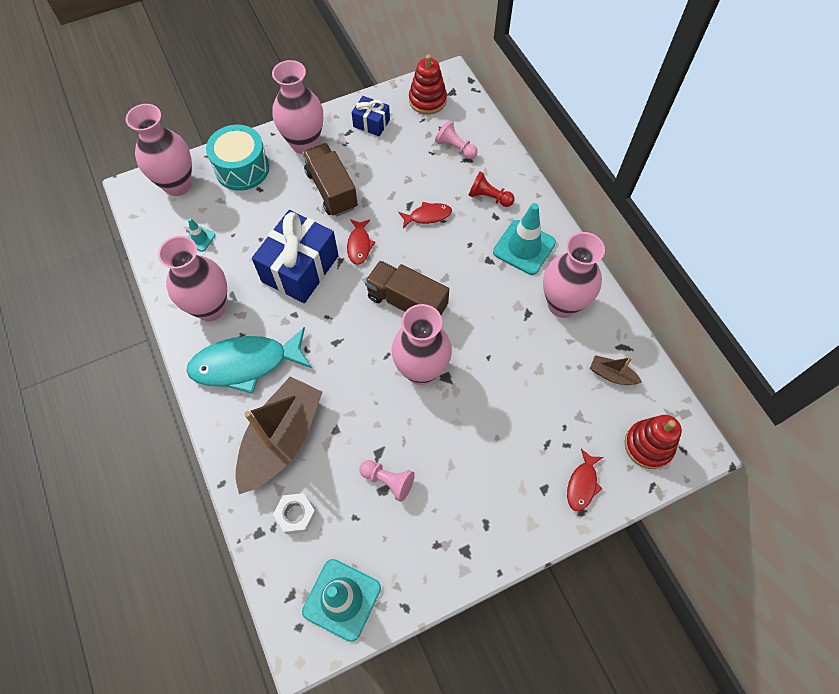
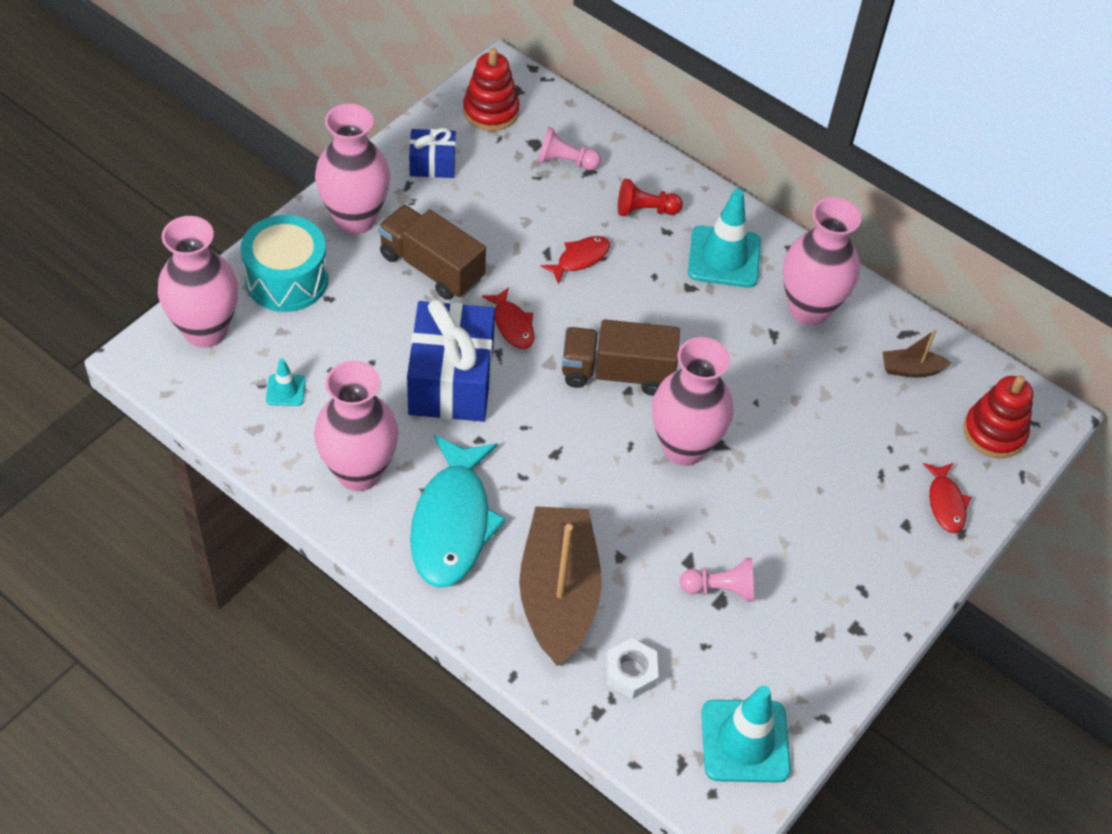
camera: 30 degrees left, 10 degrees down
(245, 364) = (452, 523): turquoise fish -> turquoise fish turned 45 degrees counterclockwise

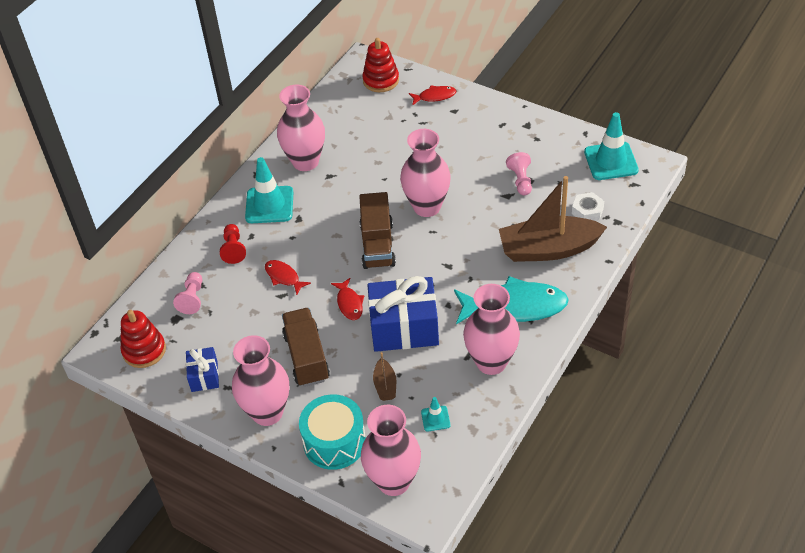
camera: 90 degrees left, 5 degrees down
(431, 267) = (306, 357): brown truck -> brown truck turned 135 degrees clockwise
(512, 325) = (349, 303): red fish -> red fish turned 105 degrees clockwise
(911, 369) = (343, 115): brown boat -> brown boat (385, 385)

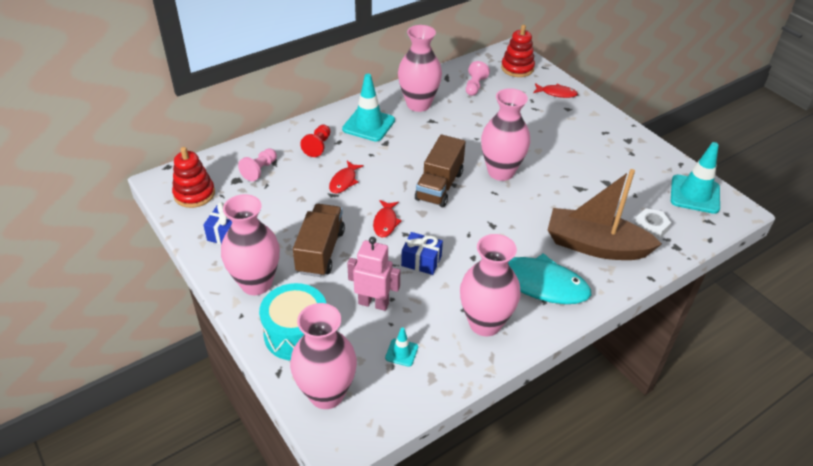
camera: 20 degrees right, 5 degrees down
(283, 277) = (344, 181): red fish -> red fish turned 135 degrees counterclockwise
(385, 385) = (373, 303): brown boat -> pink robot
(404, 328) = (421, 261): blue gift -> blue gift, size x0.52
(520, 180) = (599, 181): pink pawn -> pink pawn (475, 86)

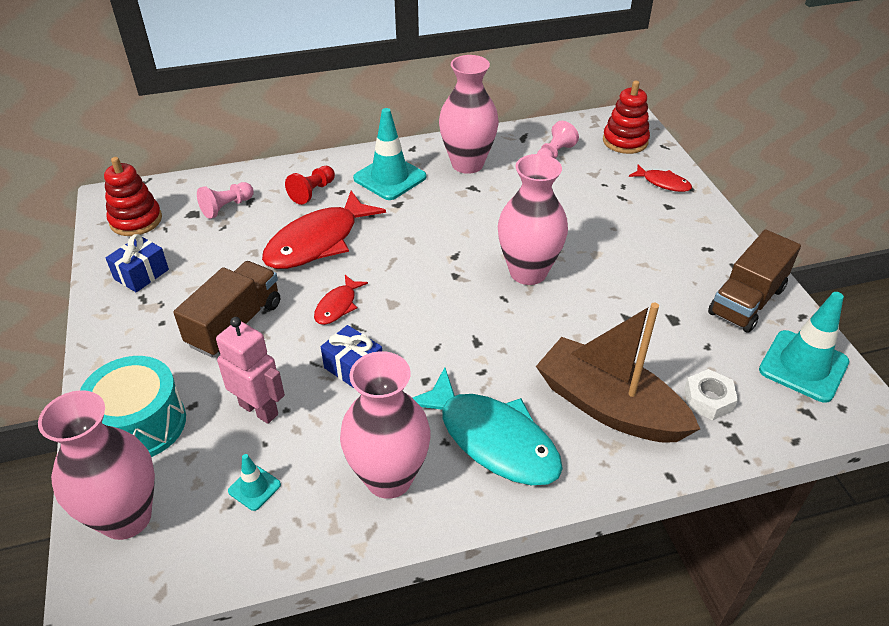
camera: 20 degrees right, 0 degrees up
(256, 283) = (135, 346): pink vase -> none
(344, 181) = (317, 242): red fish -> red fish, size x2.05
(439, 186) = (435, 273): brown truck -> brown truck (746, 301)

